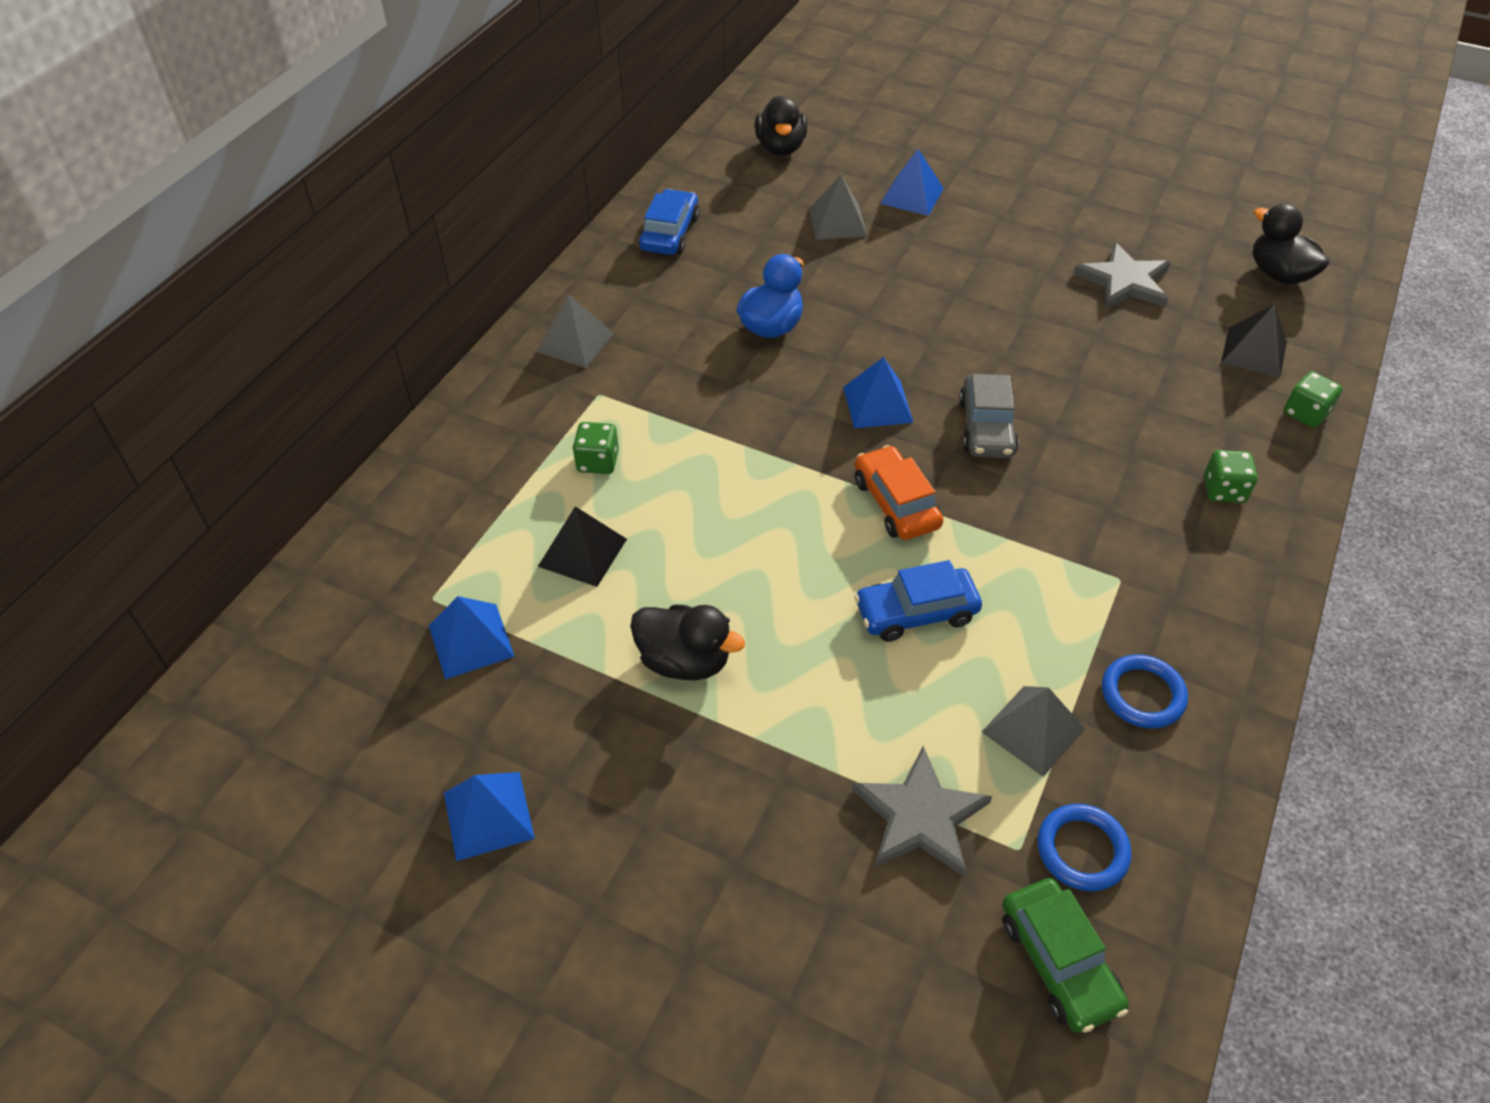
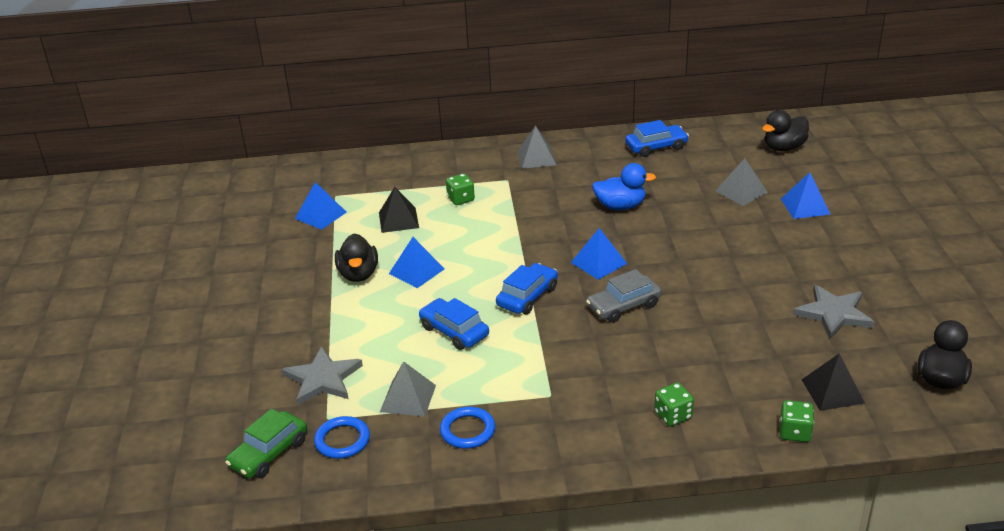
camera: 60 degrees right, 15 degrees down
(488, 815) = (233, 260): blue pyramid -> blue pyramid (416, 271)
(896, 503) = (527, 296): orange car -> blue car

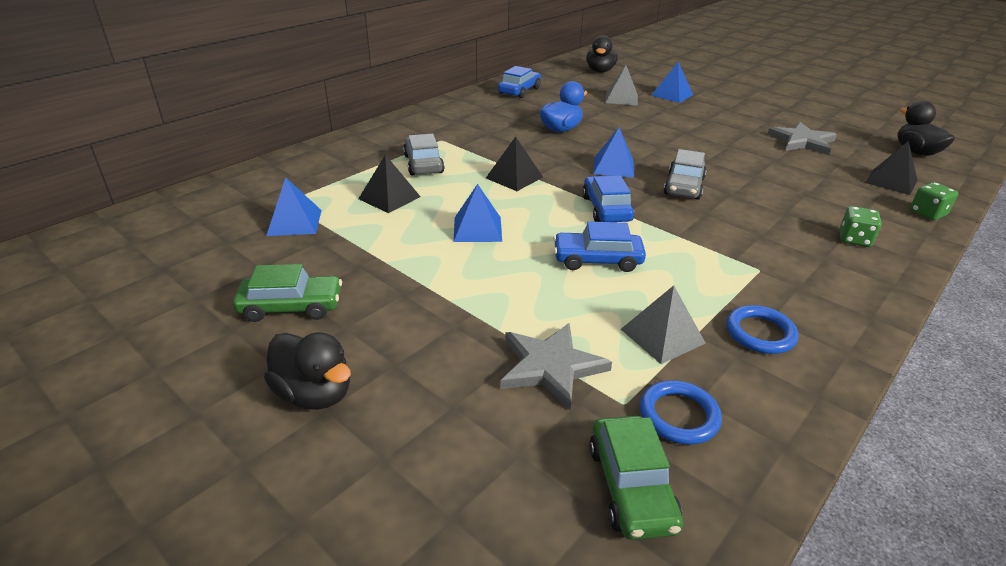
camera: 45 degrees left, 0 degrees up
(251, 274) = (291, 306): none -> green car
(358, 274) = (423, 254): black duck -> black duck (314, 394)
(461, 199) = (423, 164): green dice -> grey car
(506, 239) = (514, 177): none -> black pyramid
(536, 158) = (440, 120): grey pyramid -> none

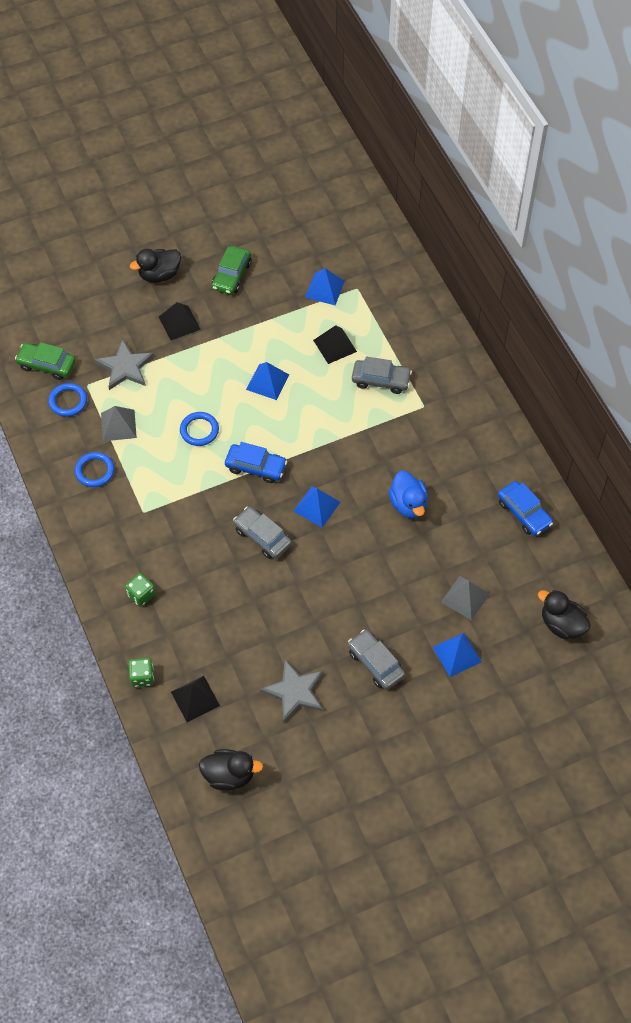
camera: 115 degrees right, 25 degrees up
(514, 177) = (330, 430): black pyramid -> black pyramid (179, 323)
(597, 260) = (199, 430): blue car -> blue ring
(725, 118) = (375, 663): none -> grey car

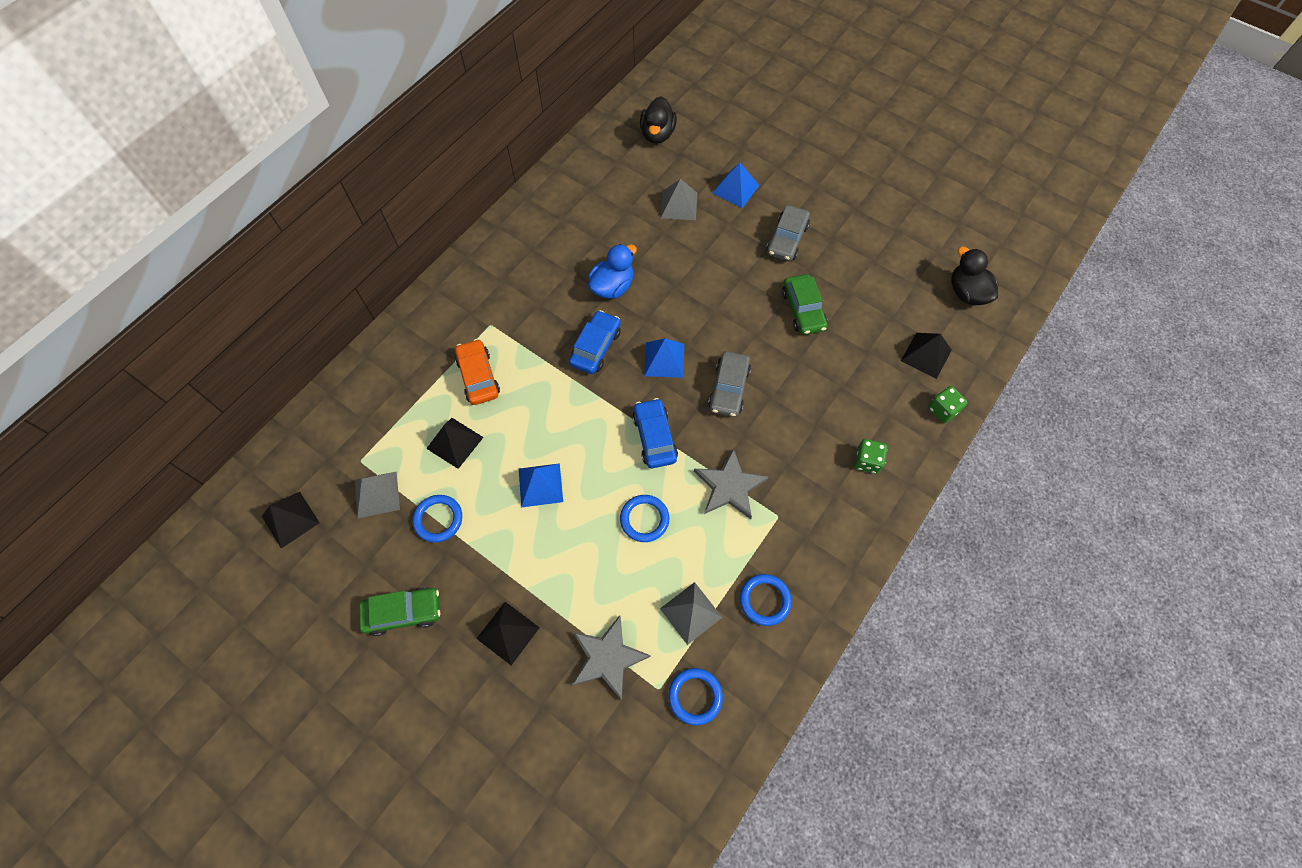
camera: 120 degrees left, 5 degrees up
(46, 365) = (659, 763): green car -> green car (803, 310)
(159, 275) = (443, 706): black duck -> none
(282, 315) = (438, 519): none -> blue ring
(295, 691) = (858, 284): grey star -> grey star (729, 486)
(324, 289) = (377, 494): blue pyramid -> grey pyramid
(338, 239) = (290, 519): none -> black pyramid
(381, 380) = (478, 377): grey car -> orange car
(524, 513) = (565, 199): blue car -> blue car (595, 347)

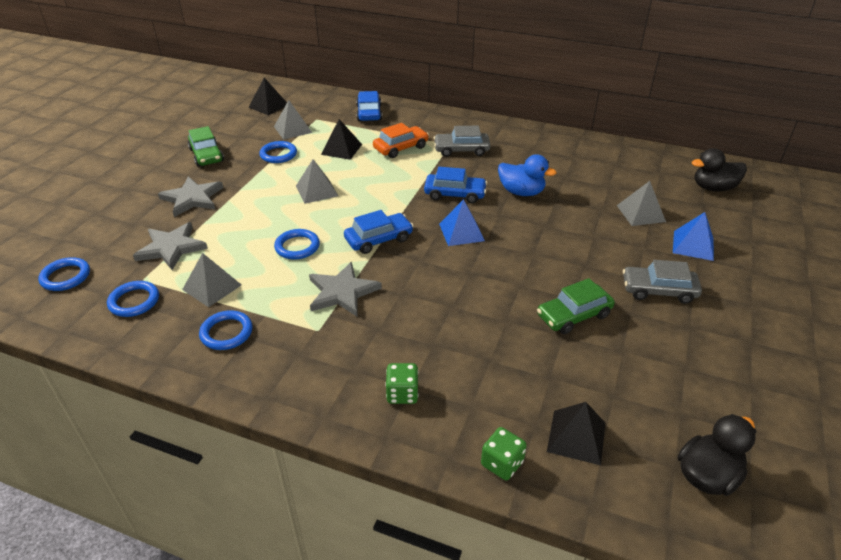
camera: 75 degrees right, 25 degrees down
(372, 394) = (369, 113): none -> blue car
(508, 633) = (192, 198): black pyramid -> grey star
(540, 485) = (316, 191): blue pyramid -> grey pyramid
(630, 782) = (66, 277): none -> blue ring
(729, 389) = (449, 276): grey car -> grey car (461, 150)

